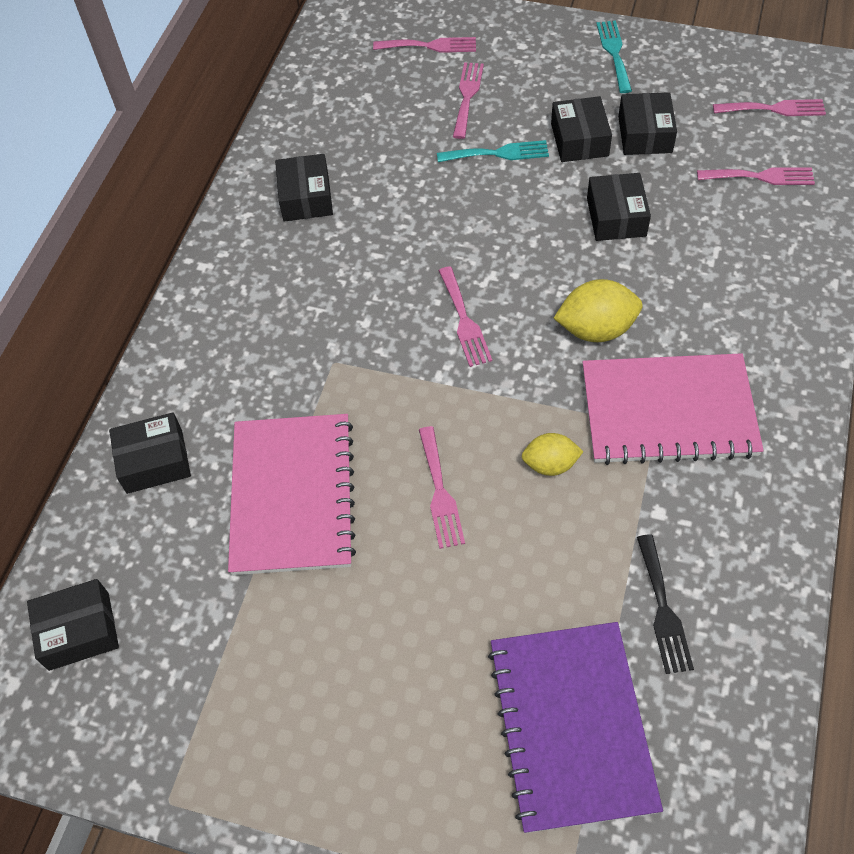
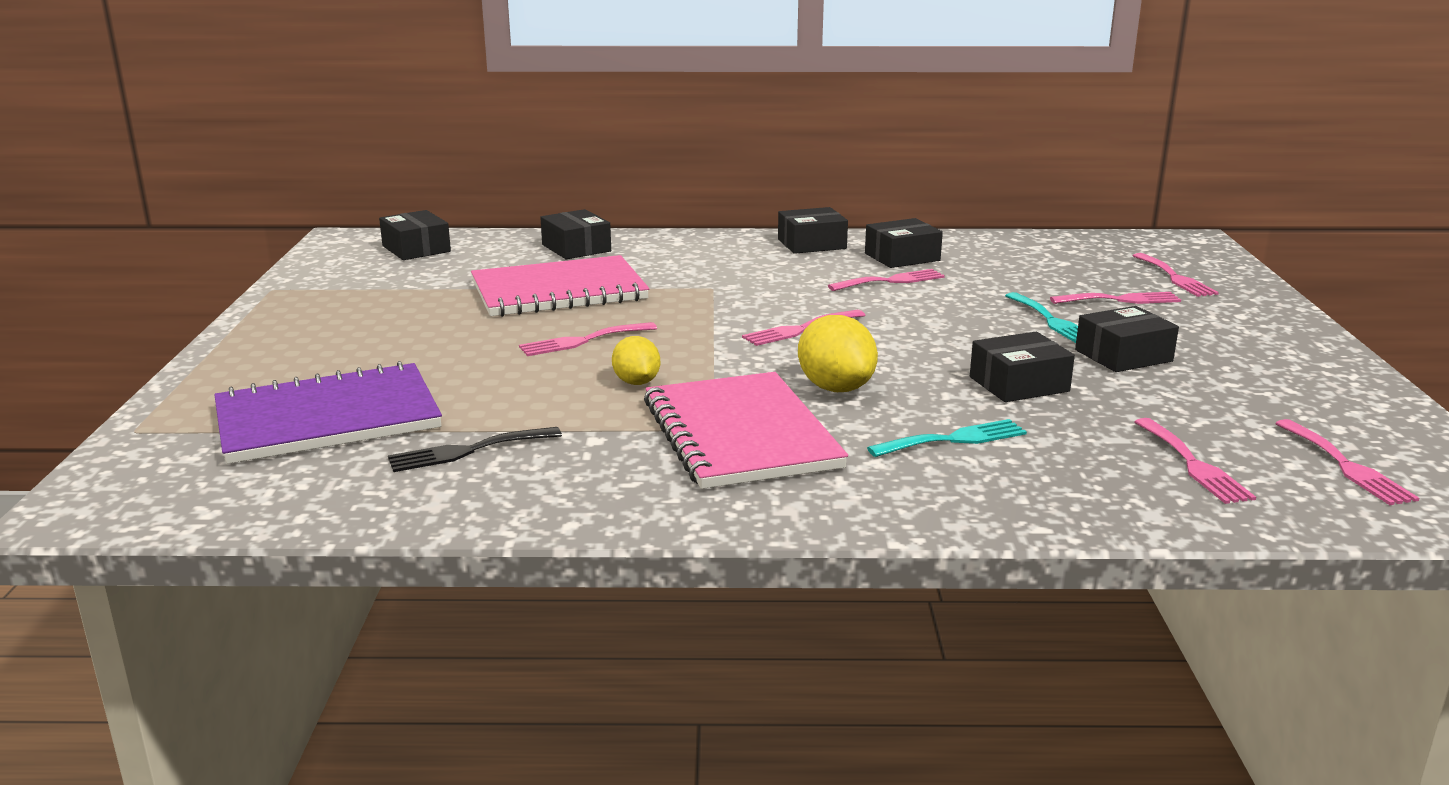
camera: 70 degrees right, 35 degrees down
(367, 224) = (891, 281): none -> pink fork
(614, 53) = (1302, 361): turquoise fork -> turquoise fork (954, 439)
(645, 134) = (1179, 388): black box -> black box (811, 244)

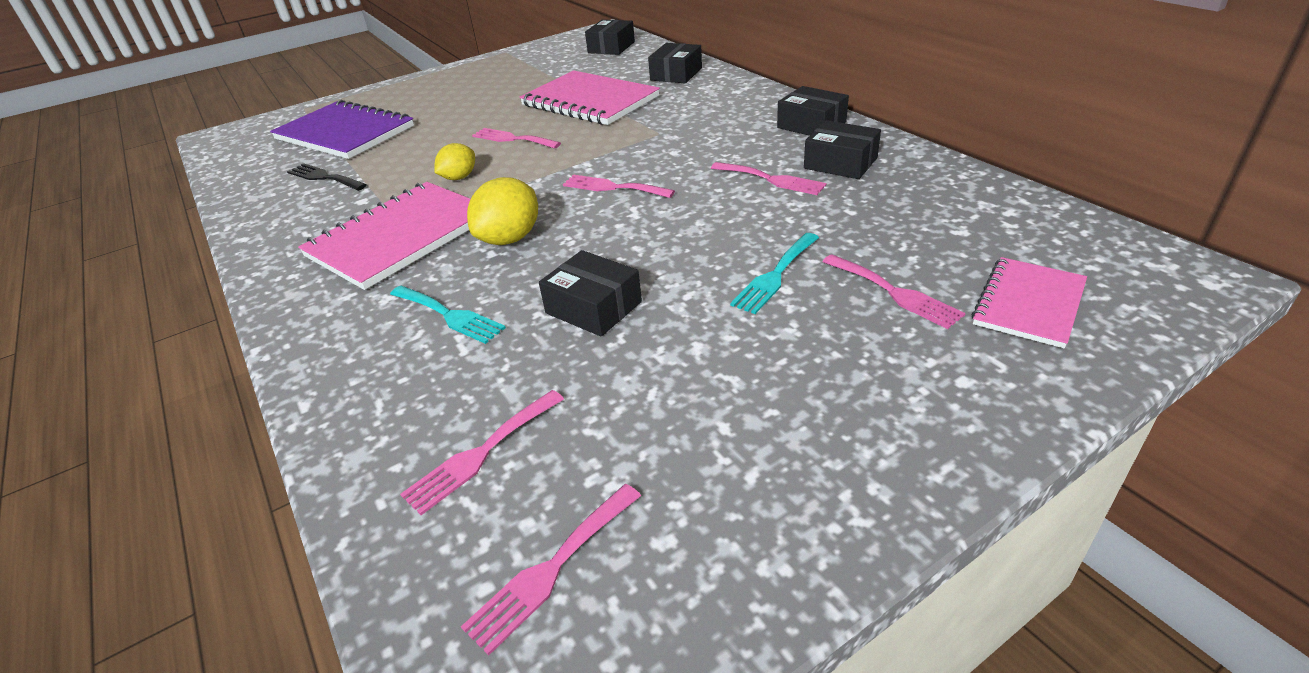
camera: 60 degrees right, 15 degrees up
(1123, 356) = (727, 339): black box -> none
(1175, 277) = (1028, 304): pink fork -> pink notebook

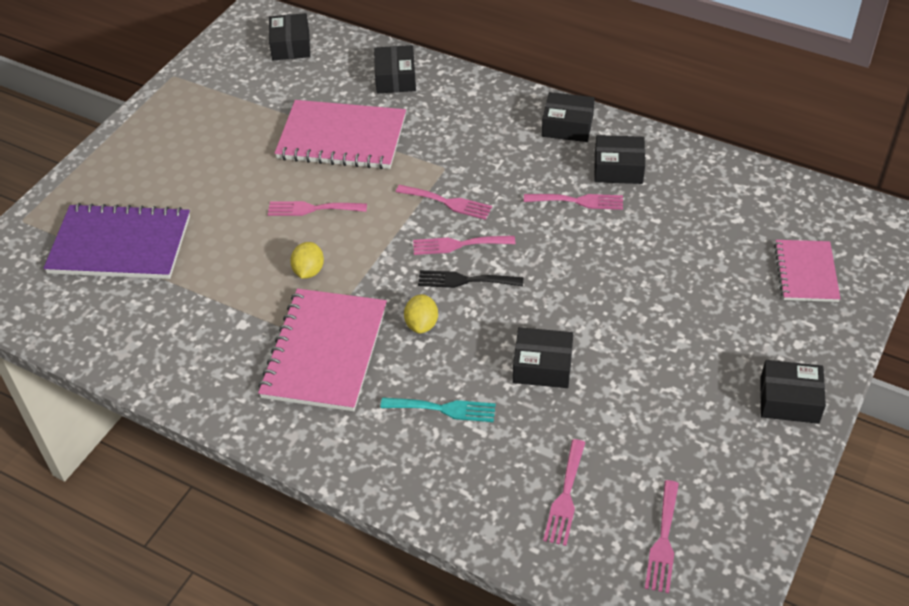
camera: 30 degrees left, 10 degrees up
(324, 177) = (169, 308): black fork -> black fork (465, 280)
(510, 238) = (421, 324): yellow lemon -> yellow lemon, size x0.64
(775, 275) = (644, 298): turquoise fork -> none
(894, 293) = (726, 288): pink fork -> pink fork (447, 202)
(901, 447) = (789, 400): none -> black box

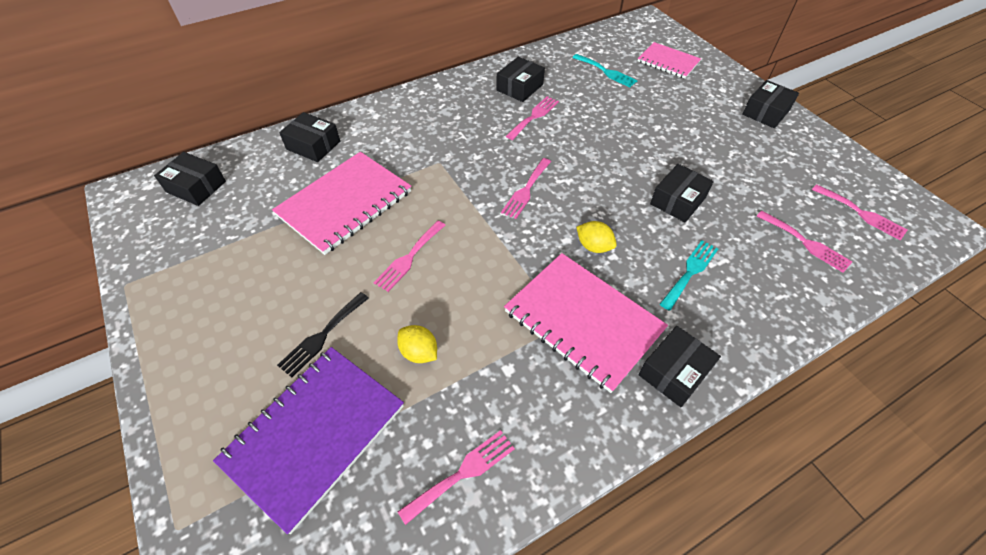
camera: 60 degrees left, 5 degrees up
(309, 271) = (480, 292): yellow lemon -> yellow lemon (419, 352)
(447, 202) = (477, 177): pink fork -> pink fork (462, 473)
(465, 280) = (565, 203): black fork -> black fork (322, 336)
(567, 126) = (458, 90): black box -> black box (674, 372)
(723, 225) = (606, 72): none -> turquoise fork

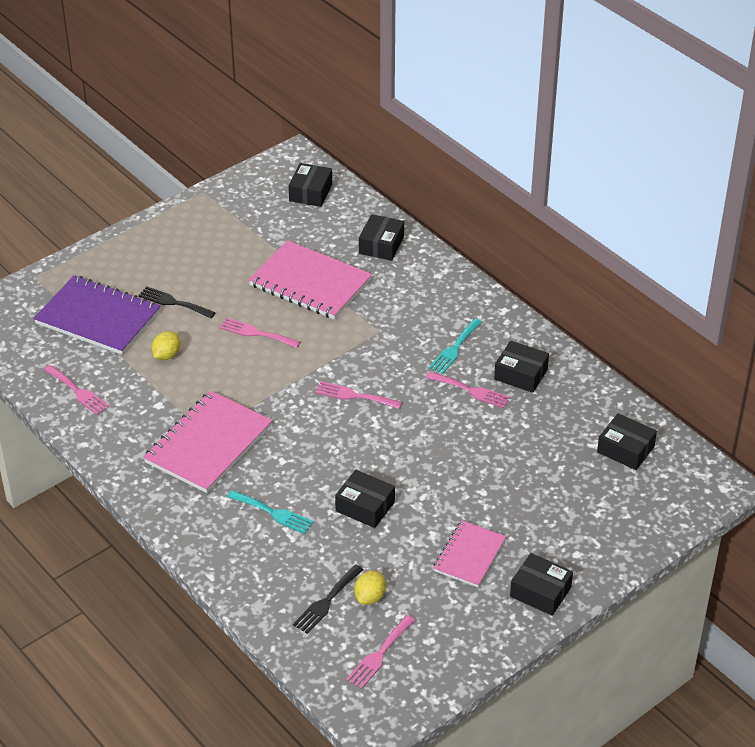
camera: 80 degrees right, 10 degrees down
(594, 246) = (291, 447): yellow lemon -> yellow lemon (370, 597)
(606, 72) = (578, 446): turquoise fork -> turquoise fork (454, 348)
(668, 62) = (621, 503): pink notebook -> pink notebook (469, 555)
(674, 372) = (168, 500): black box -> black box (625, 449)
(806, 243) = (326, 601): pink fork -> black fork

